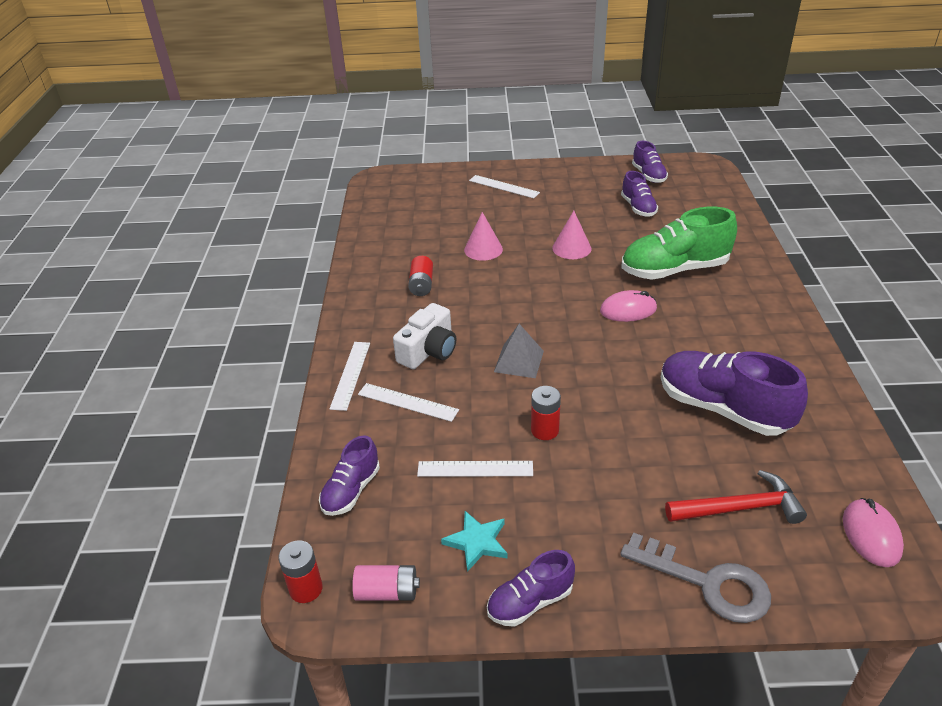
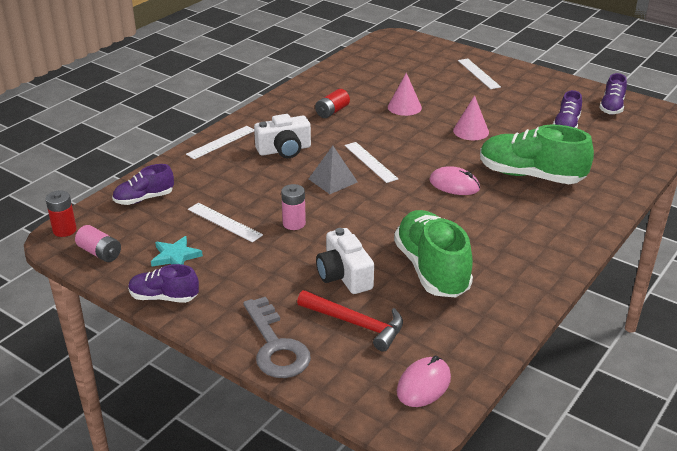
camera: 35 degrees right, 5 degrees down
(407, 402) = (234, 171): white ruler -> white ruler (370, 162)
(545, 430) = (294, 223): red battery -> pink battery
(662, 461) = (344, 275): none -> white camera
(722, 409) = (431, 269): purple shoe -> green shoe

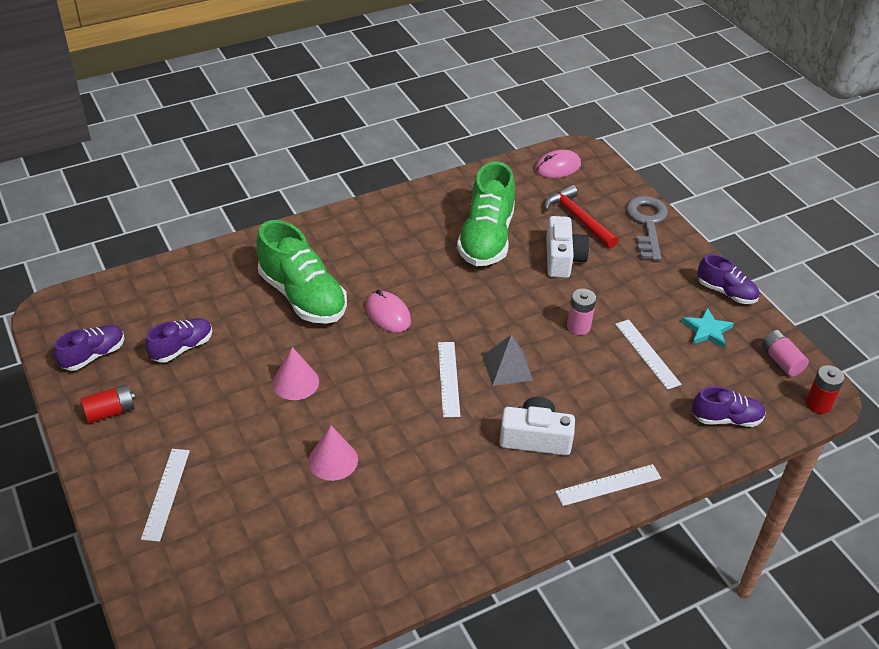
camera: 155 degrees left, 10 degrees up
(332, 111) = (432, 490): red battery -> red battery (110, 411)

